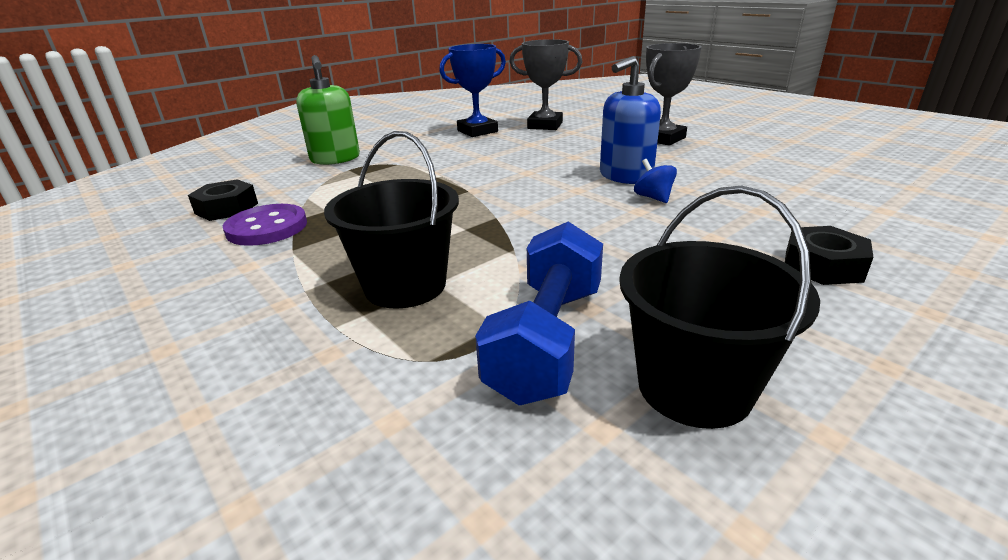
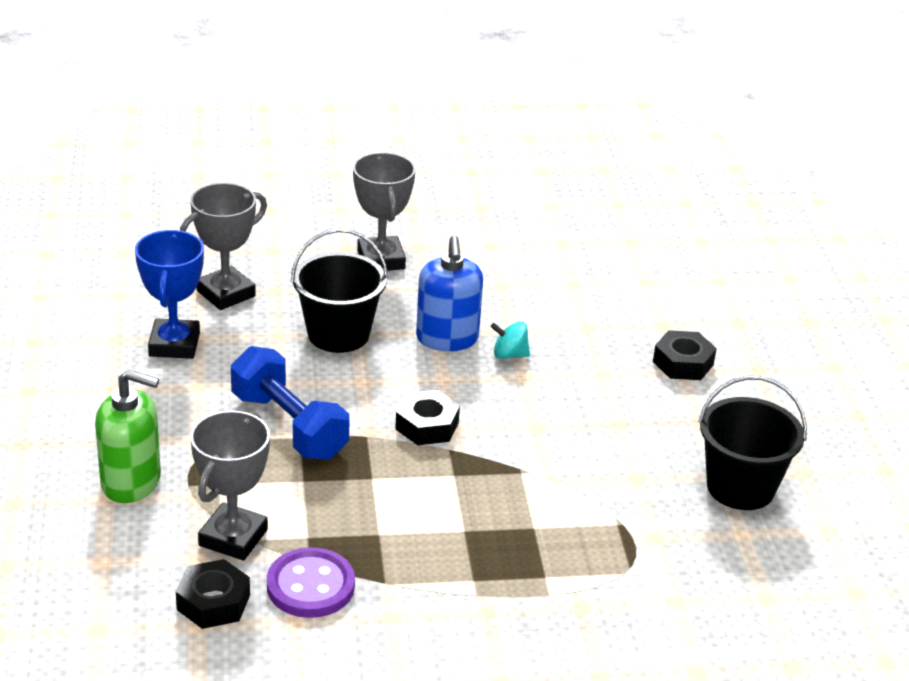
camera: 60 degrees left, 5 degrees up
(304, 193) = (233, 537): none -> grey trophy
(405, 285) = (523, 543): black bucket -> black bucket (338, 334)
(511, 202) = (427, 425): none -> black nut
(547, 340) = (653, 513): blue dumbbell -> blue dumbbell (289, 426)
(653, 198) = (509, 354): blue spinning top -> turquoise spinning top

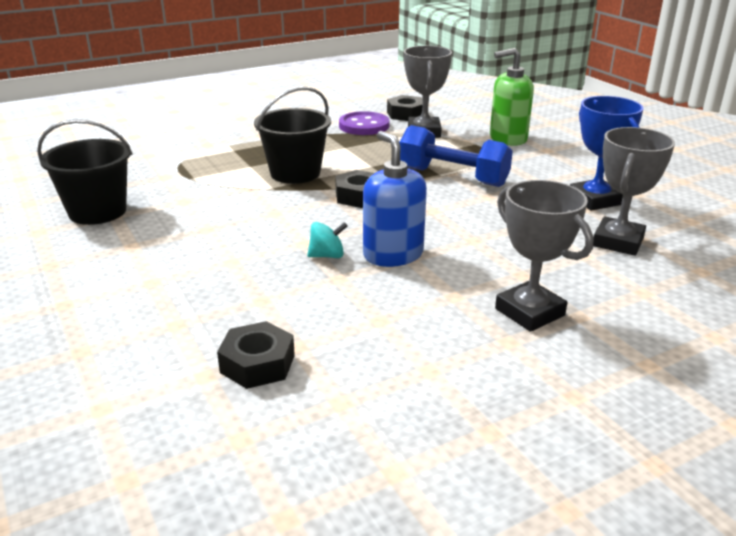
camera: 160 degrees right, 5 degrees down
(338, 334) = (487, 235): black bucket -> black bucket (295, 173)
(683, 363) = (150, 289): black nut -> black nut (257, 364)

